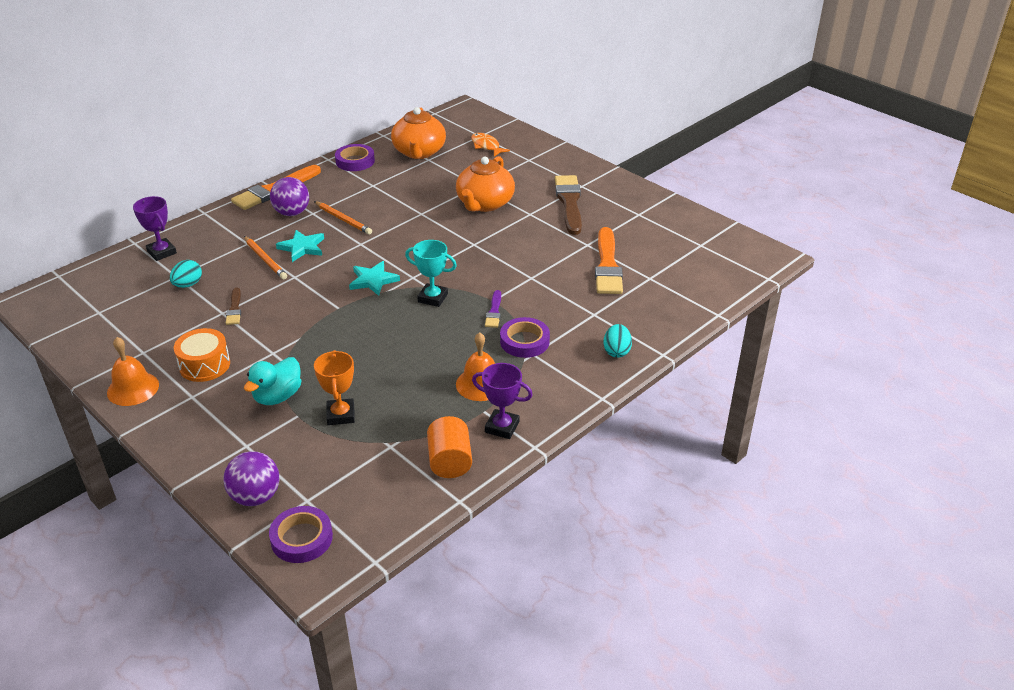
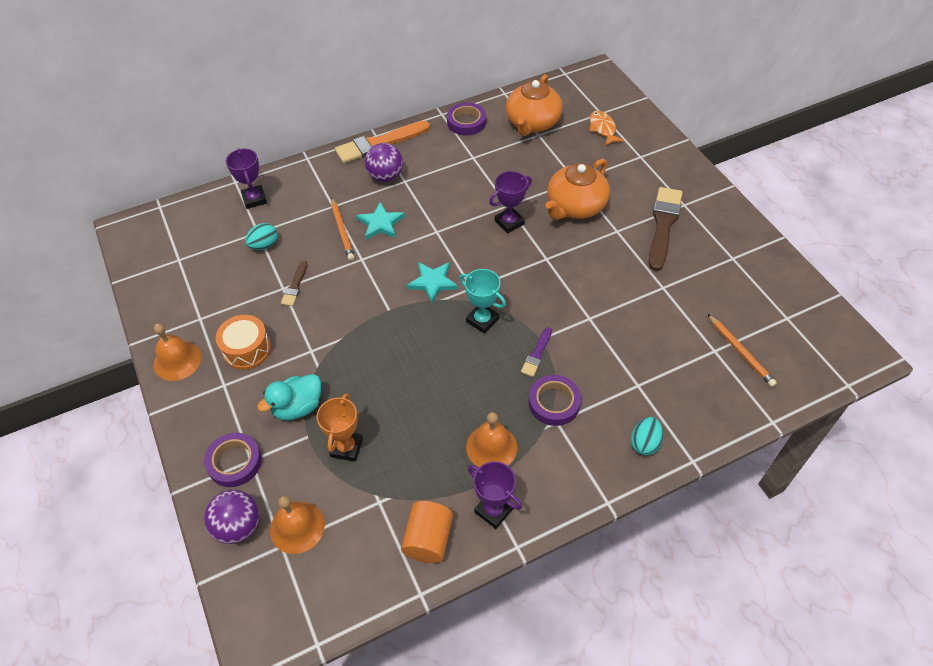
camera: 20 degrees right, 15 degrees up
(301, 538) = (261, 592): purple tape -> purple tape (234, 462)
(317, 483) = (297, 527): none -> orange bell
(343, 219) = (430, 196): orange pencil -> orange pencil (740, 352)
(428, 225) = (509, 222): none -> purple trophy
(607, 266) = (675, 322): orange brush -> none

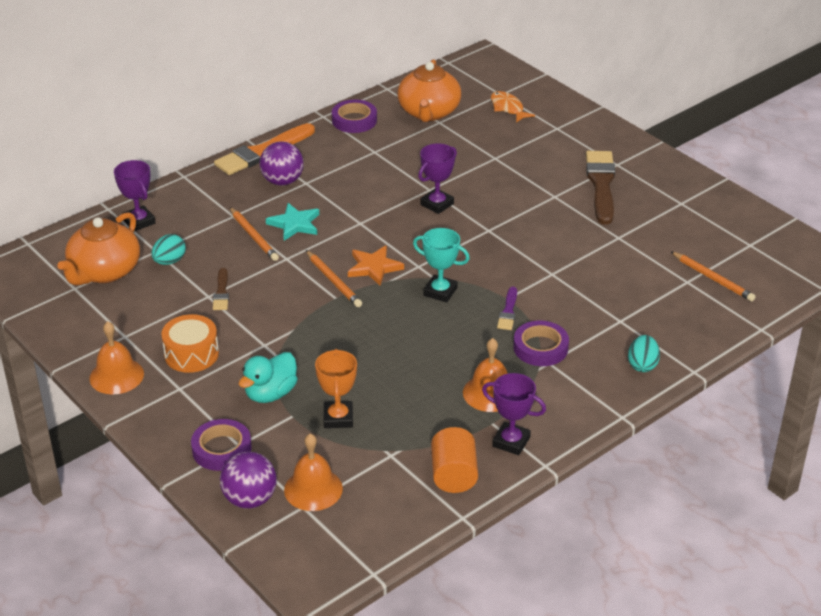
camera: 15 degrees left, 15 degrees down
(393, 291) = (333, 281): none -> orange pencil
(433, 282) = (374, 267): turquoise star -> orange star
(575, 206) = (503, 181): orange teapot -> orange teapot (104, 272)

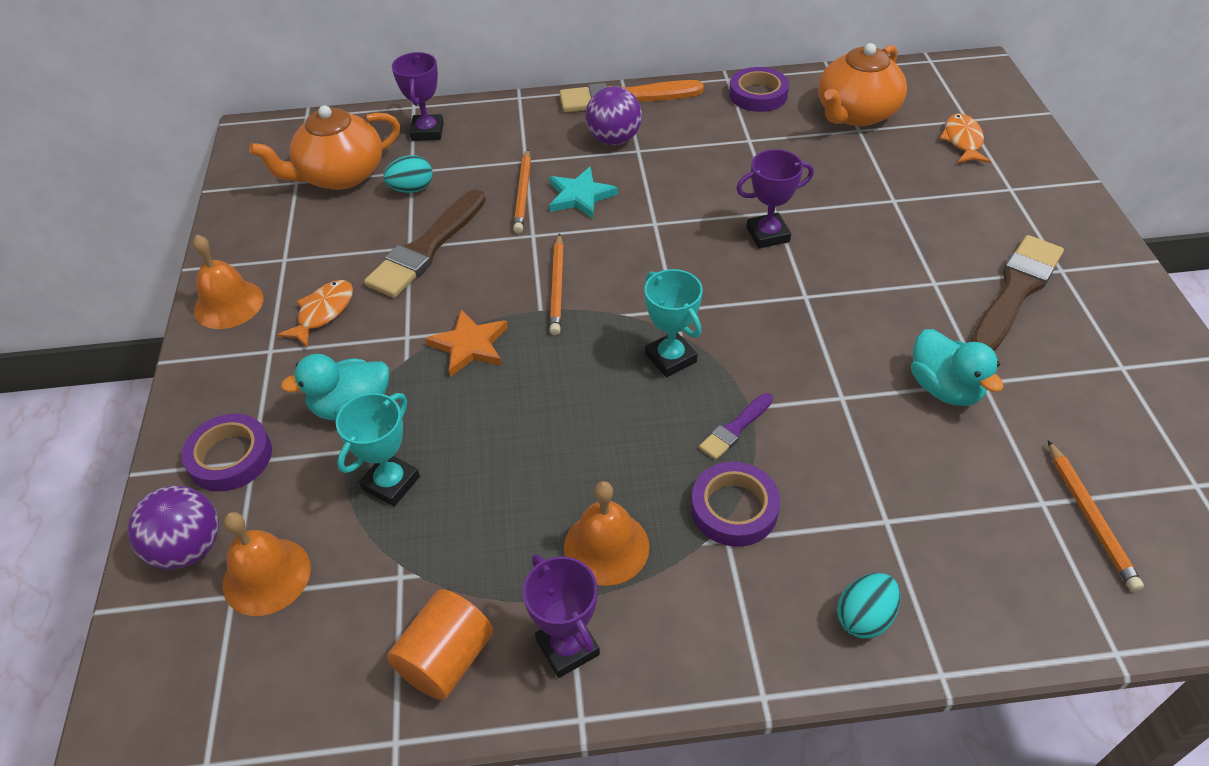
camera: 35 degrees right, 10 degrees up
(191, 354) = (323, 312): orange drum -> orange fish
(221, 292) = (426, 248): brown brush -> brown brush, size x2.00
(338, 418) = (391, 483): orange trophy -> turquoise trophy
(374, 267) = (619, 289): orange star -> orange star (469, 345)
(601, 248) = (944, 388): none -> turquoise duck

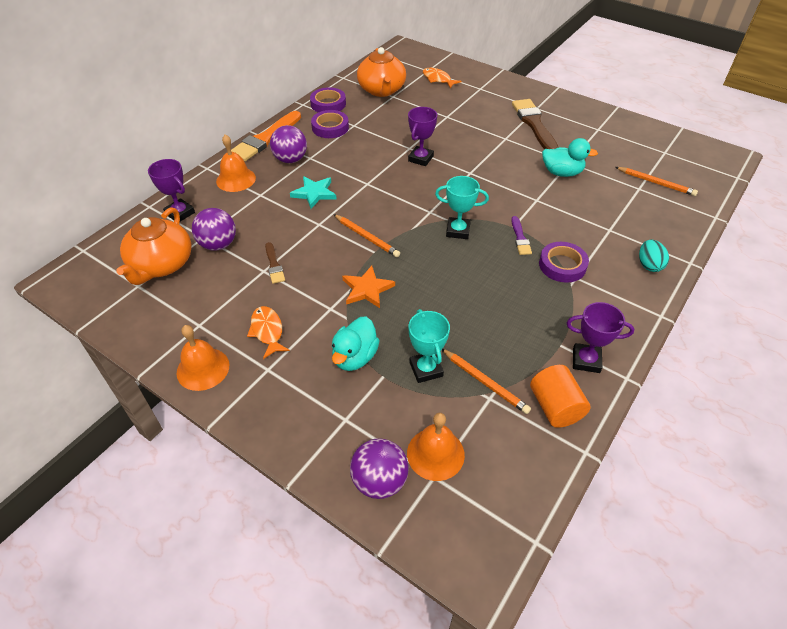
camera: 50 degrees left, 0 degrees up
(230, 457) = (331, 428): purple tape -> purple tape (330, 127)
(412, 189) = (218, 244): turquoise egg -> purple ball
(426, 248) = (274, 265): brown brush -> brown brush, size x0.50
(523, 194) = (284, 209): orange pencil -> orange pencil (485, 382)
(606, 547) = (543, 316): orange bell -> orange bell (236, 179)

